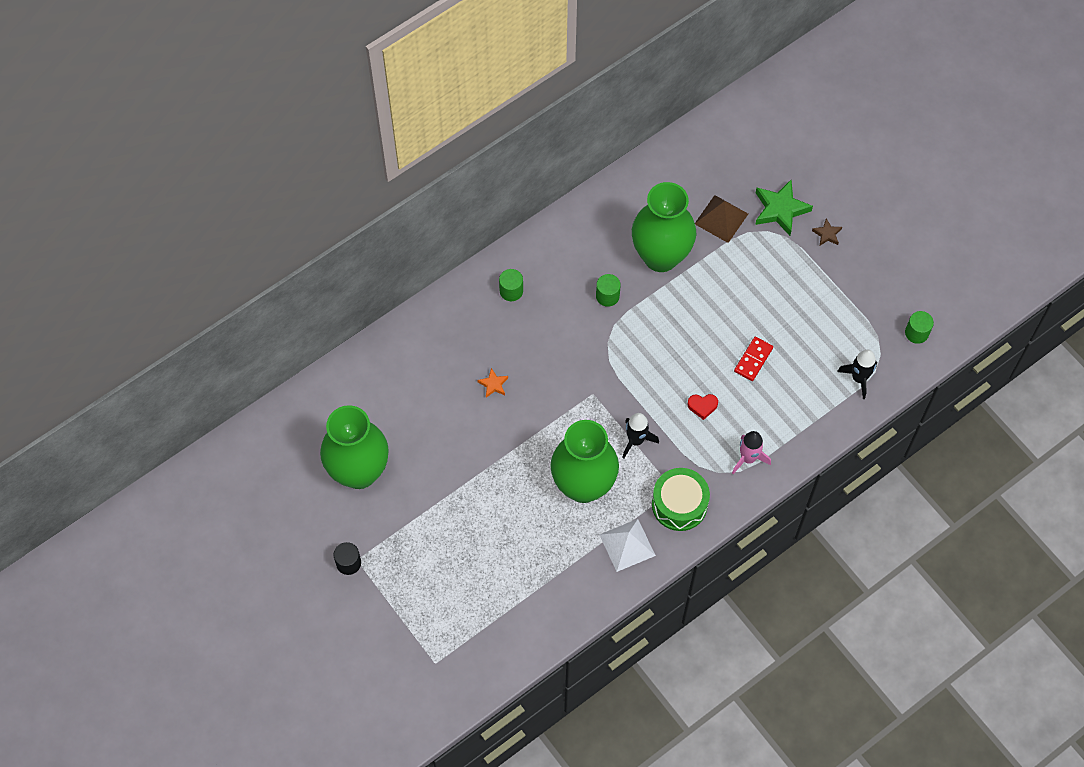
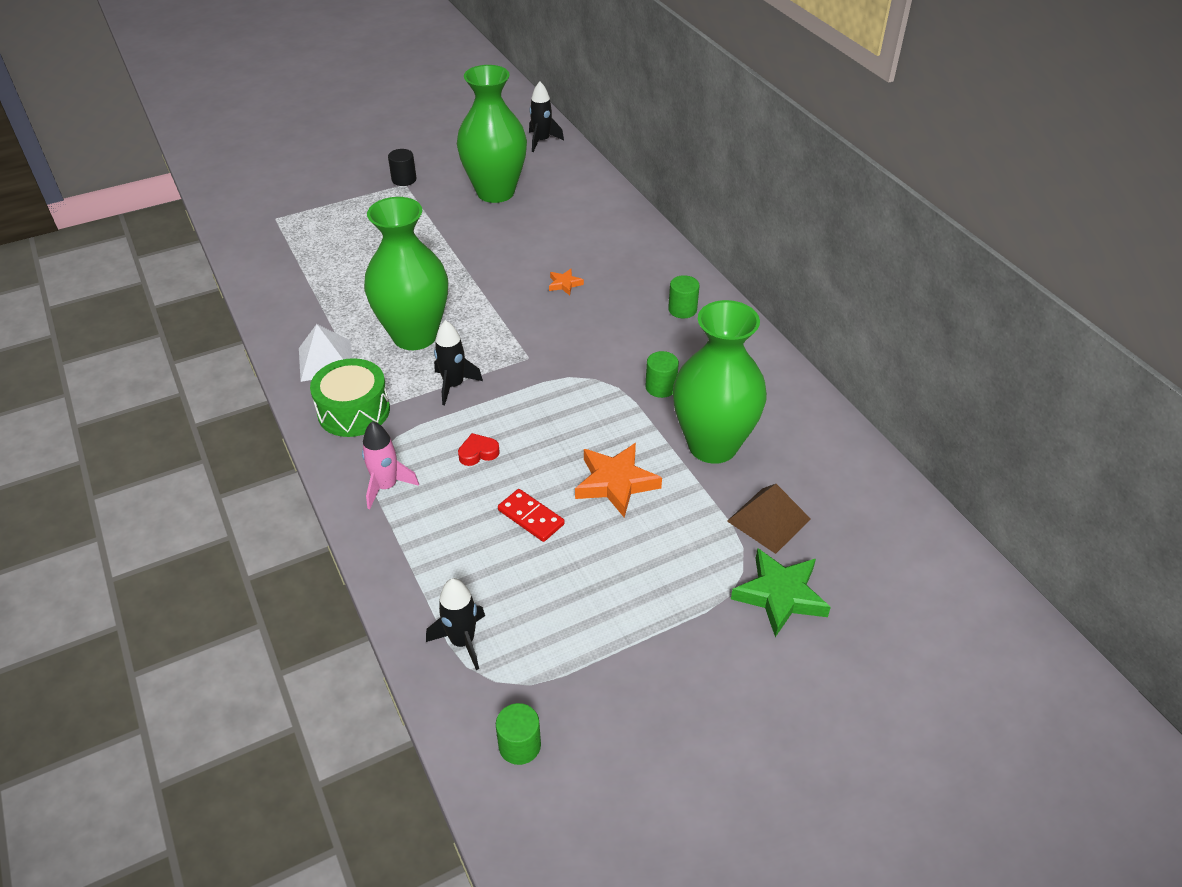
camera: 100 degrees right, 20 degrees down
(257, 448) = (542, 141): none -> black rocket
(702, 406) = (478, 453): red heart -> red heart turned 60 degrees clockwise
(710, 313) = (615, 483): none -> orange star
(827, 234) = (729, 650): brown star -> none

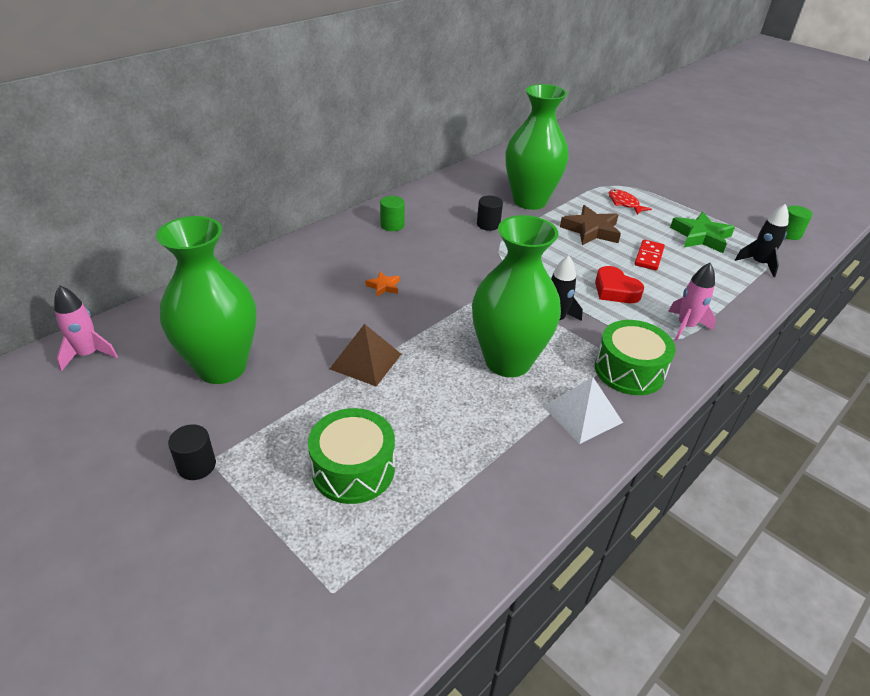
camera: 110 degrees left, 5 degrees down
(356, 237) = (353, 469): none -> green drum
(478, 453) = (615, 290): red heart -> red heart, size x1.53
(542, 141) = (88, 354): black rocket -> pink rocket
(615, 483) = (591, 230): orange star -> brown star
(661, 387) = (488, 224): green cylinder -> black cylinder
(680, 554) = (624, 203): none -> red fish
(768, 520) = (574, 180): brown pyramid -> brown pyramid (366, 361)
(780, 595) = (622, 175): green star -> green star (701, 237)

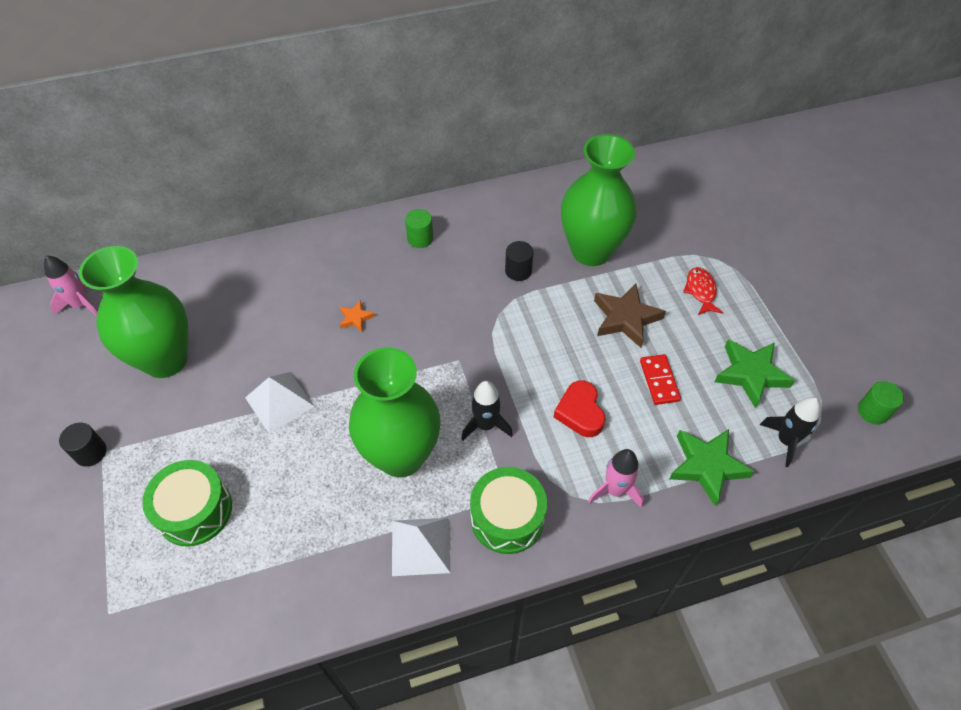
camera: 30 degrees right, 15 degrees up
(366, 361) = (279, 402): brown pyramid -> white pyramid
(649, 257) = (659, 381): red domino -> red domino turned 60 degrees counterclockwise
(728, 293) = (706, 466): none -> green star

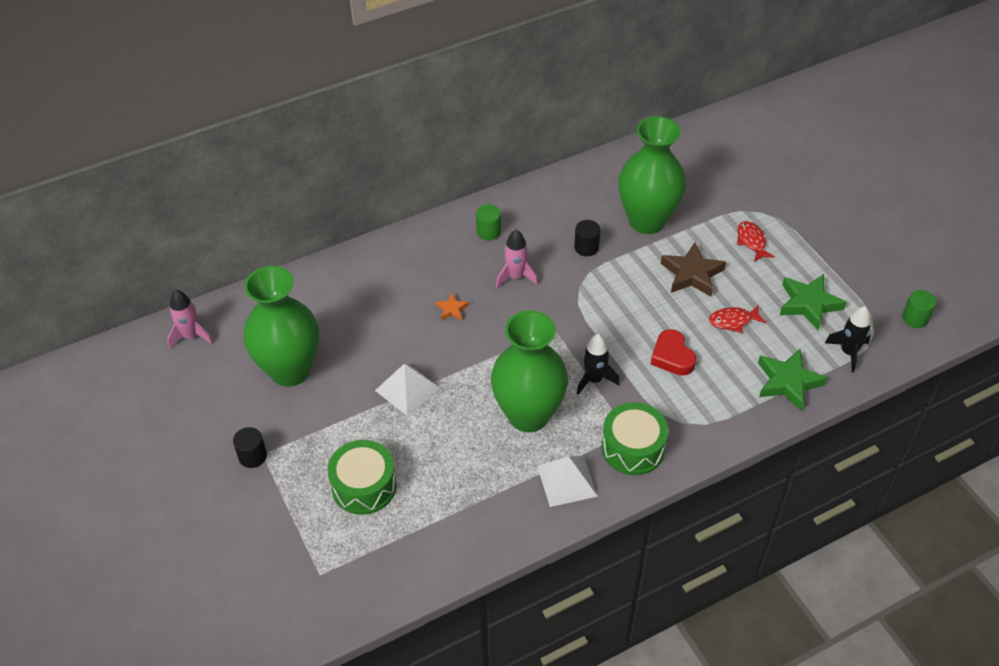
camera: 10 degrees left, 5 degrees down
(615, 490) = (716, 412): pink rocket -> pink rocket (515, 276)
(659, 381) = (733, 321): red domino -> red fish

